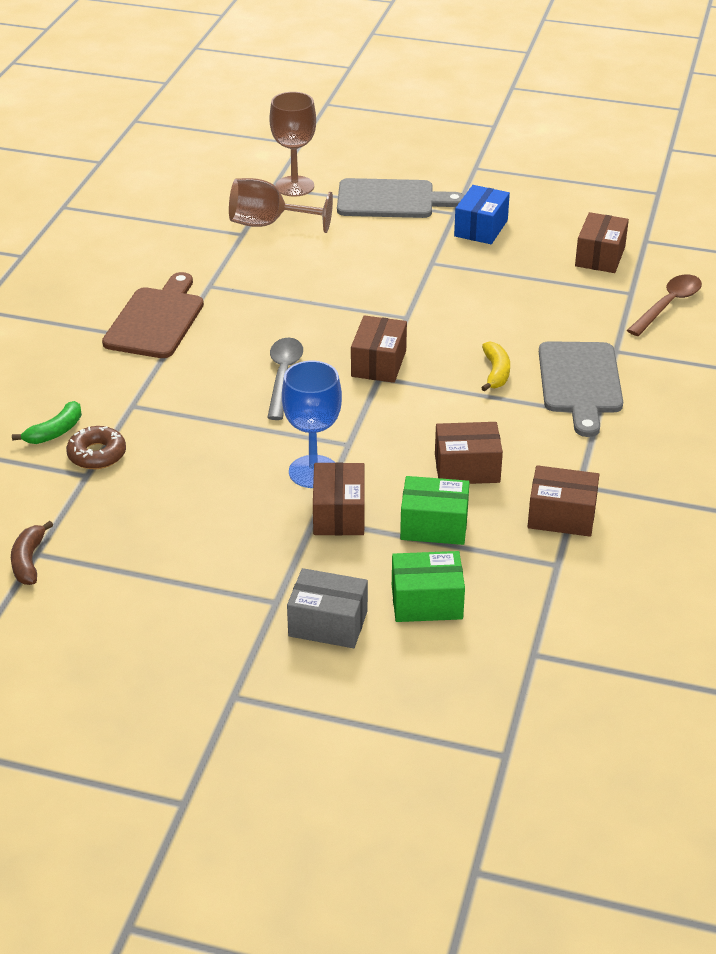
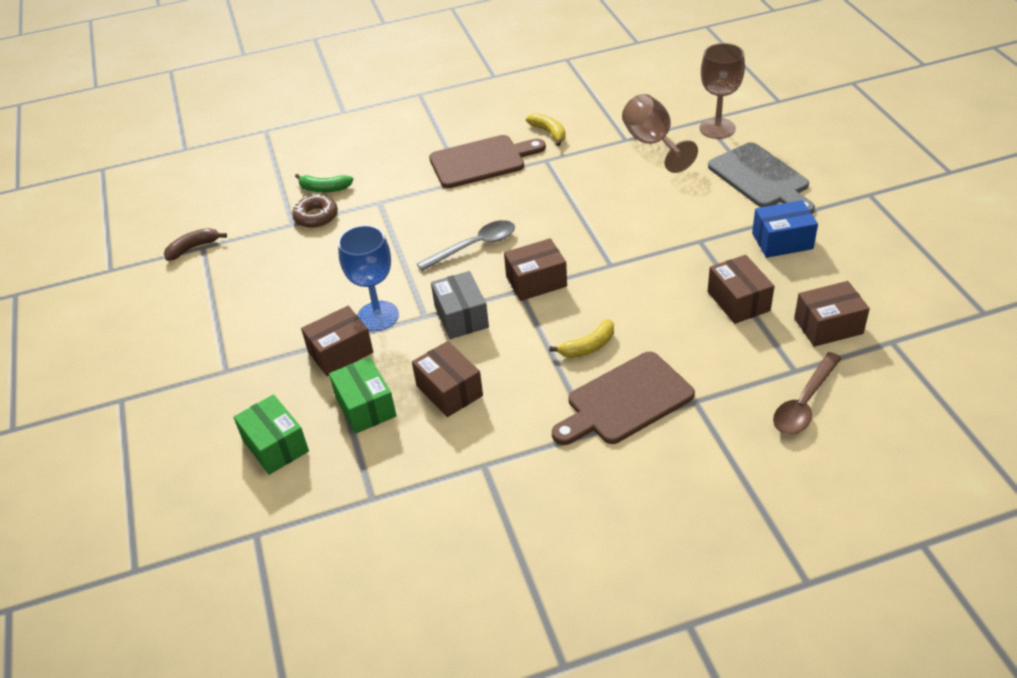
camera: 60 degrees right, 5 degrees up
(169, 266) = (549, 133): none -> yellow banana
(328, 624) = (219, 407): grey box -> grey box (461, 317)
(561, 516) = (434, 473): brown box -> brown box (738, 301)
(580, 382) = (625, 401): grey cutting board -> brown cutting board
(668, 305) = (804, 403): brown spoon -> brown spoon turned 120 degrees clockwise

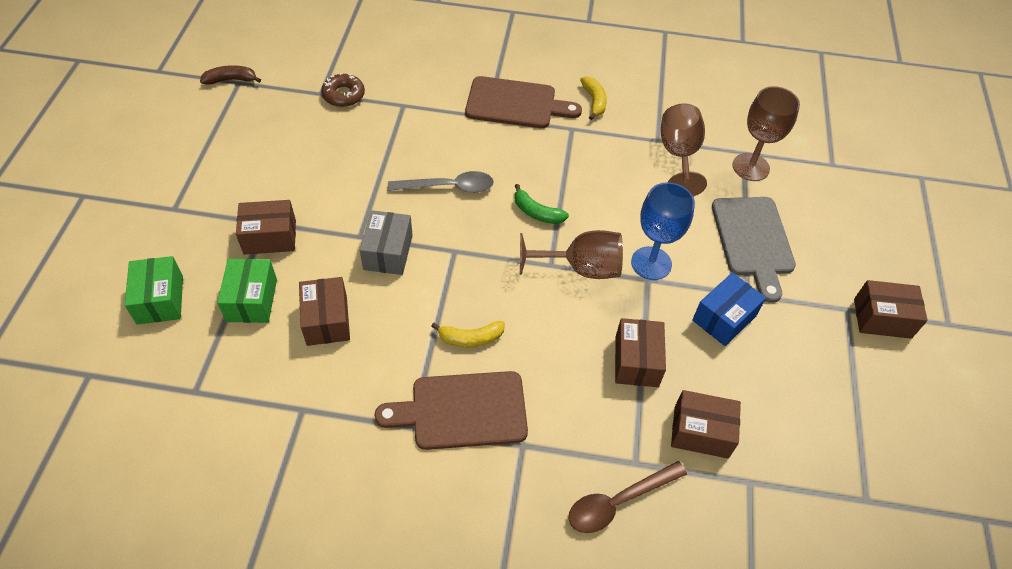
camera: 20 degrees right, 10 degrees up
(324, 189) = (369, 71): green banana -> green banana (537, 212)
(378, 316) = (323, 217): blue goblet -> blue goblet (651, 263)
(536, 281) = (474, 249): brown box -> brown box (882, 318)
(638, 256) = (580, 268): none -> brown goblet
(782, 241) = (724, 318): blue box -> blue box turned 60 degrees counterclockwise

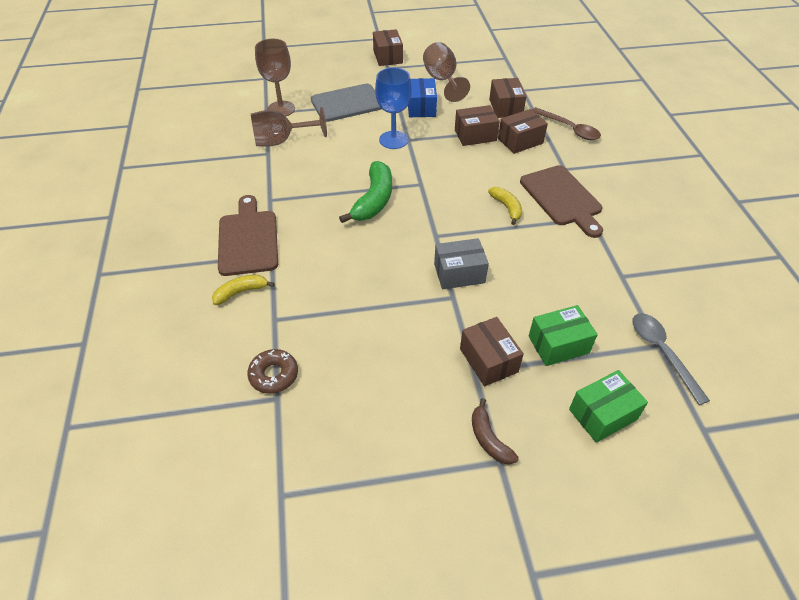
camera: 105 degrees left, 5 degrees down
(231, 80) = (279, 506): brown banana -> brown banana (489, 439)
(327, 320) = (544, 288): brown box -> brown box (520, 141)
(448, 187) = (370, 256): grey spoon -> grey spoon (662, 353)
(537, 212) = (374, 200): green banana -> green banana, size x1.72
(580, 268) = (415, 169): brown goblet -> brown goblet (442, 81)
(594, 101) = (230, 193): yellow banana -> yellow banana (241, 292)
(724, 318) = (421, 107): blue box -> blue box turned 60 degrees clockwise

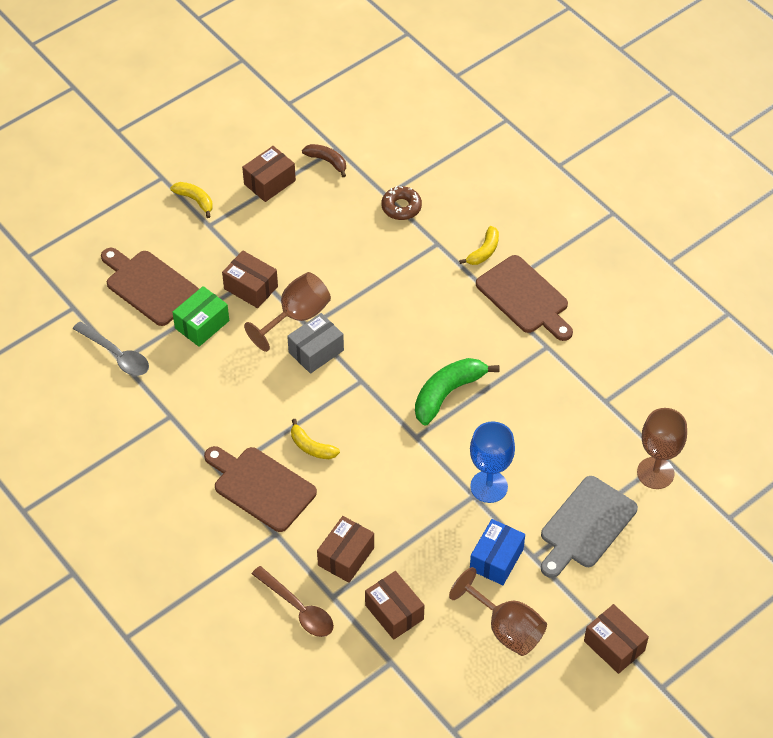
camera: 150 degrees right, 5 degrees up
(281, 141) = (607, 425): brown goblet -> brown goblet (296, 317)
(374, 200) = (447, 393): green banana -> green banana turned 60 degrees clockwise
(421, 107) = (496, 559): blue box -> blue box turned 60 degrees clockwise
(475, 135) = (402, 540): brown box -> brown box (269, 182)
(489, 439) = (223, 235): brown banana -> brown banana (327, 161)
(501, 509) = (195, 200): none -> yellow banana
(569, 129) = (298, 608): brown spoon -> brown spoon turned 150 degrees counterclockwise
(602, 414) = (149, 286): green box -> brown cutting board

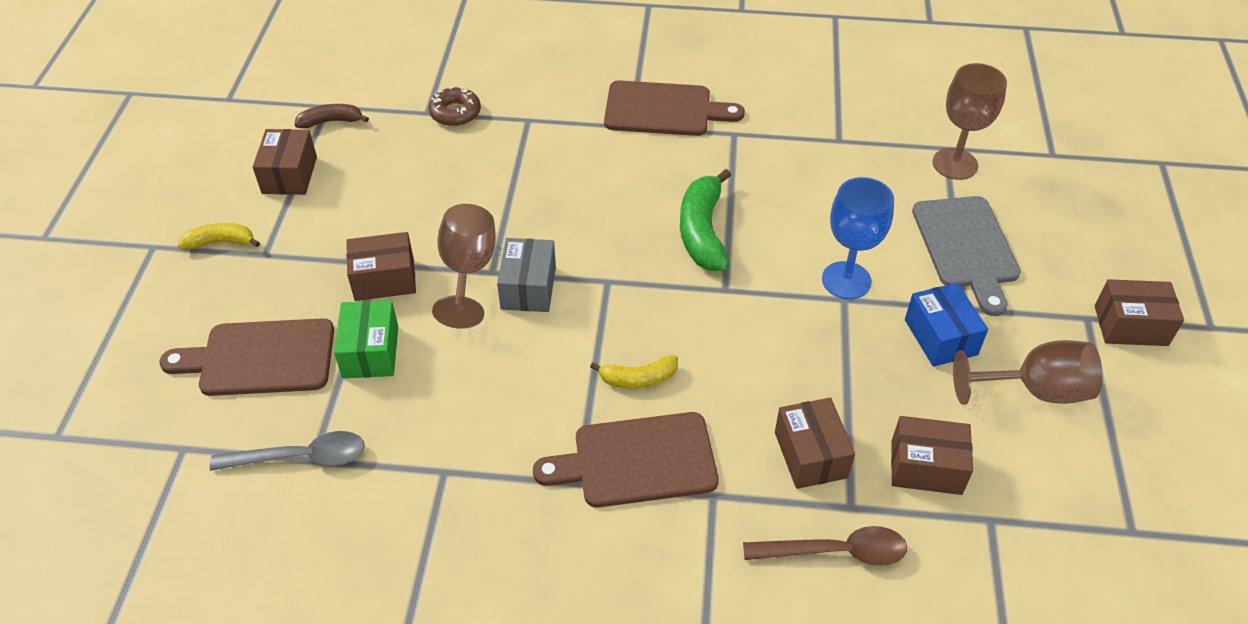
camera: 45 degrees left, 5 degrees down
(484, 251) = (579, 98): yellow banana -> none

